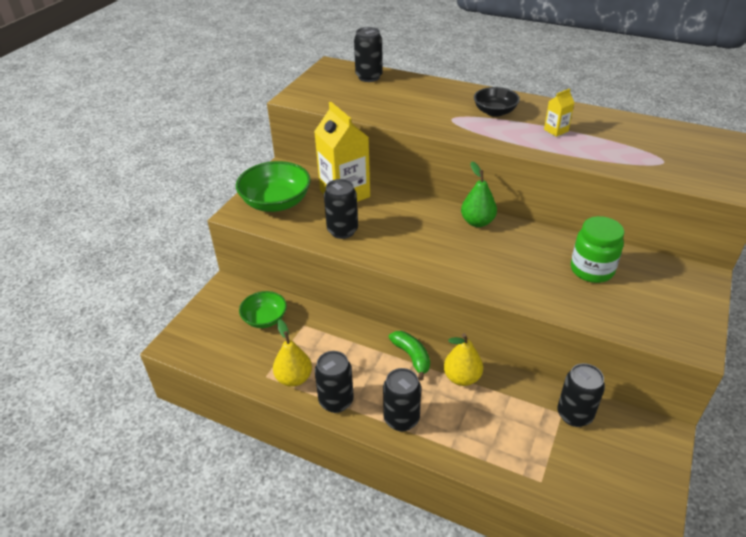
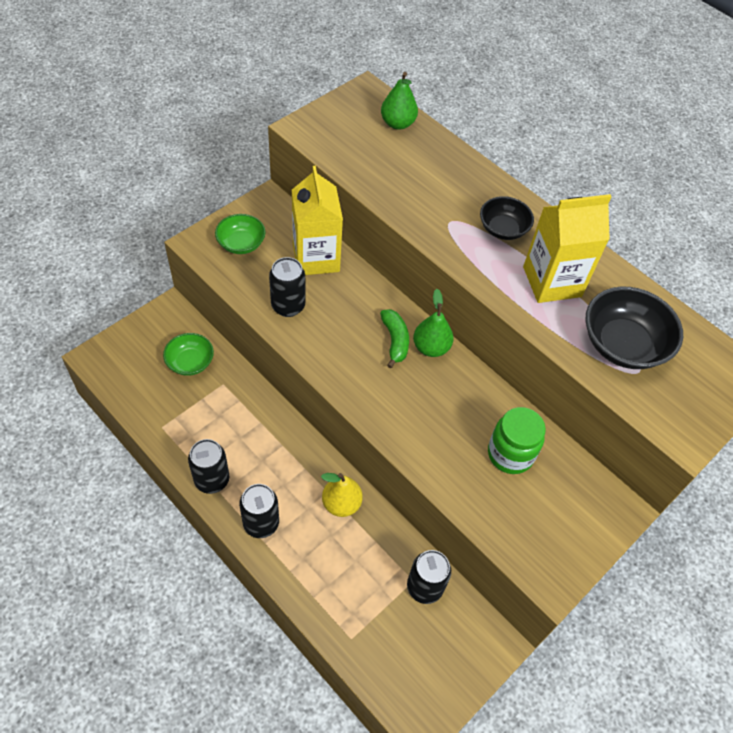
camera: 15 degrees right, 15 degrees up
(276, 202) = (241, 243): green bowl -> green bowl, size x0.61
(294, 378) = (186, 440): yellow pear -> none
(369, 77) = (397, 124): black can -> green pear
(412, 357) = (306, 461): green banana -> green banana (395, 341)
(556, 130) = (552, 281): yellow carton -> yellow carton, size x2.32
(638, 150) = (623, 344): none -> black bowl

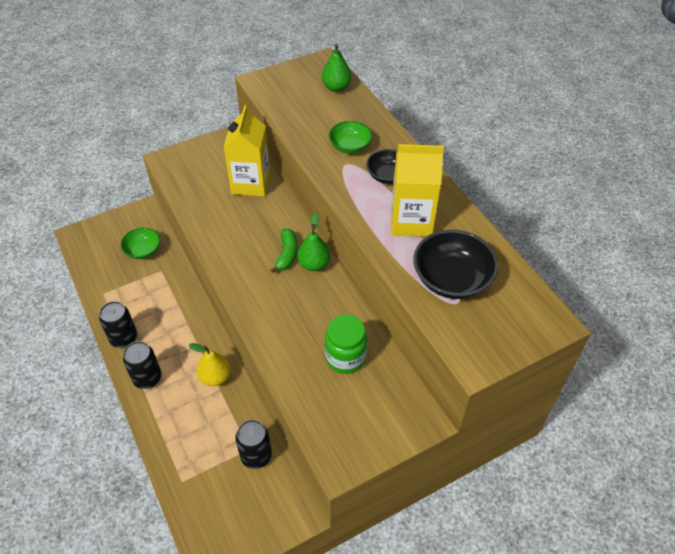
camera: 20 degrees right, 5 degrees down
(241, 243) = (198, 165): green bowl -> green bowl (350, 146)
(288, 306) = (214, 215): black can -> none

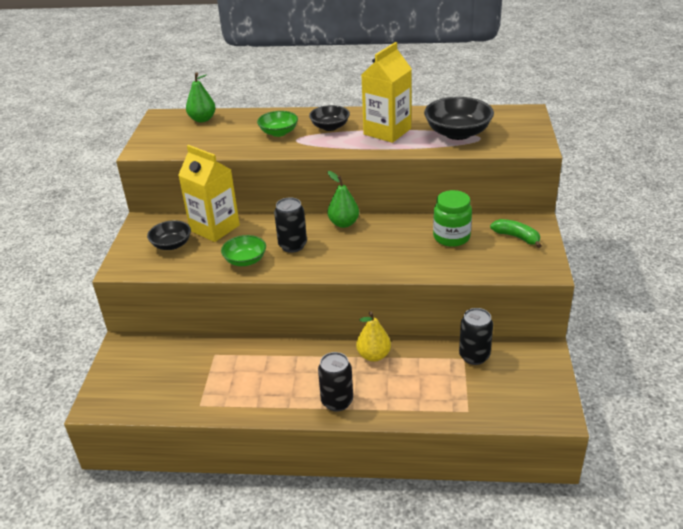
camera: 55 degrees left, 15 degrees down
(124, 339) = (274, 405): black can -> black can (292, 245)
(143, 250) = (175, 359): green bowl -> green bowl (245, 260)
(212, 171) = (171, 245): none -> black bowl
(287, 254) = (318, 233): green banana -> green banana (517, 237)

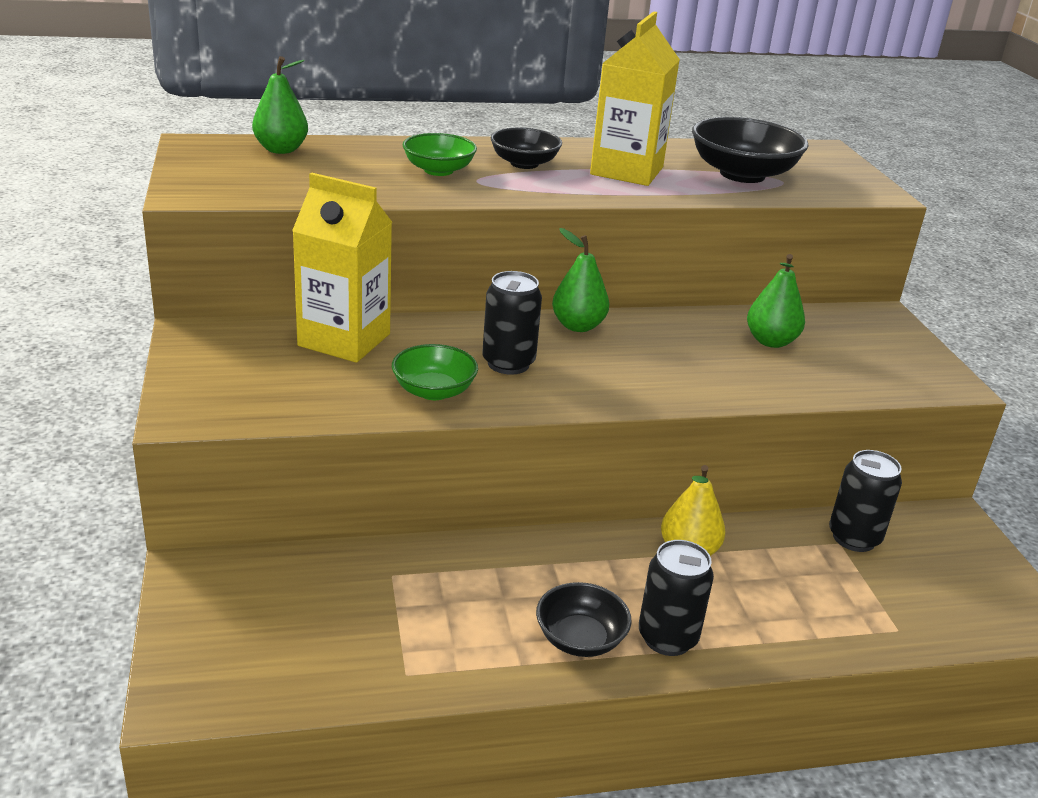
camera: 20 degrees left, 5 degrees down
(171, 245) = (273, 370): black bowl -> black bowl (580, 639)
(451, 237) = (770, 341): green jar -> green pear
(517, 237) = (871, 338): green banana -> none

